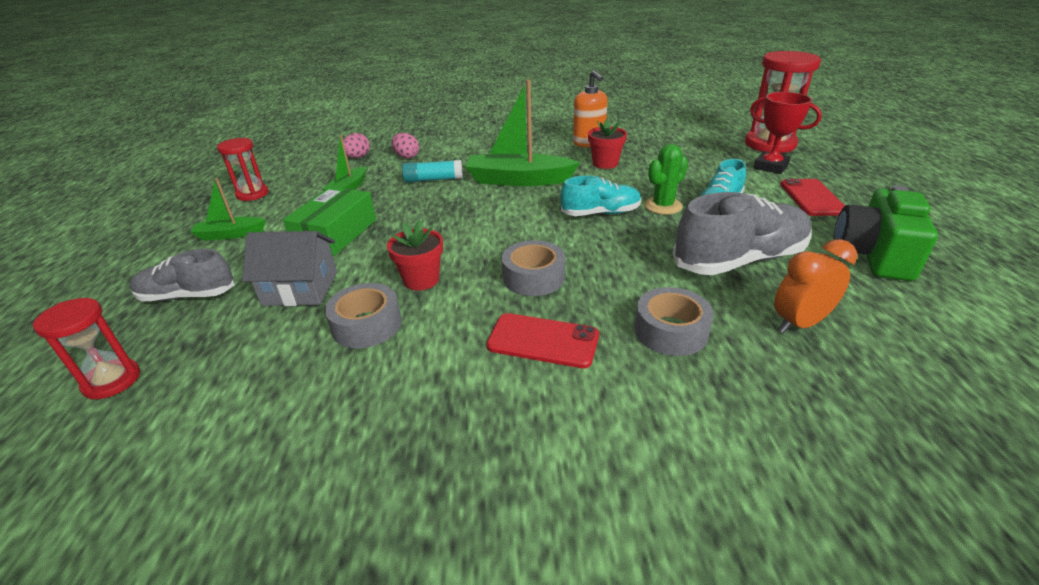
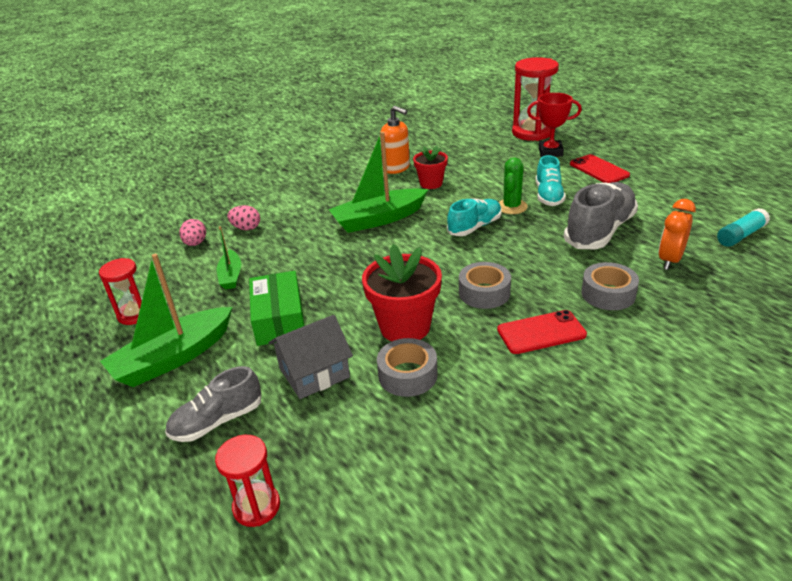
camera: 30 degrees left, 0 degrees up
(230, 234) = (173, 358): green boat -> green boat, size x1.86
(421, 280) = (405, 327): red flower pot -> red flower pot, size x1.63
(433, 179) = (302, 242): turquoise glue stick -> turquoise glue stick (741, 235)
(873, 255) = (667, 200): green camera -> none

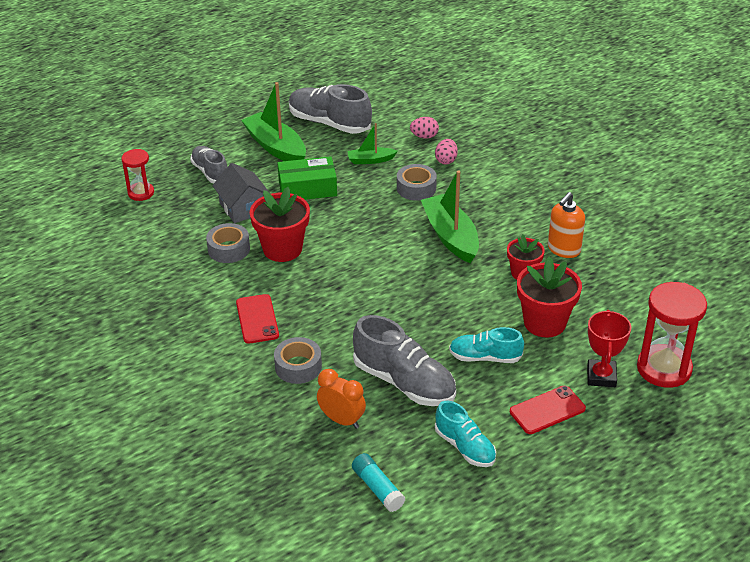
camera: 90 degrees right, 5 degrees up
(134, 314) = (329, 123): red hourglass -> grey shoe
(475, 227) = (426, 297): turquoise shoe -> turquoise shoe (465, 447)
(484, 293) = (317, 294): grey tape -> grey tape (416, 188)
(495, 173) = (544, 323): none -> red flower pot
(511, 207) = (463, 326): green cactus -> none

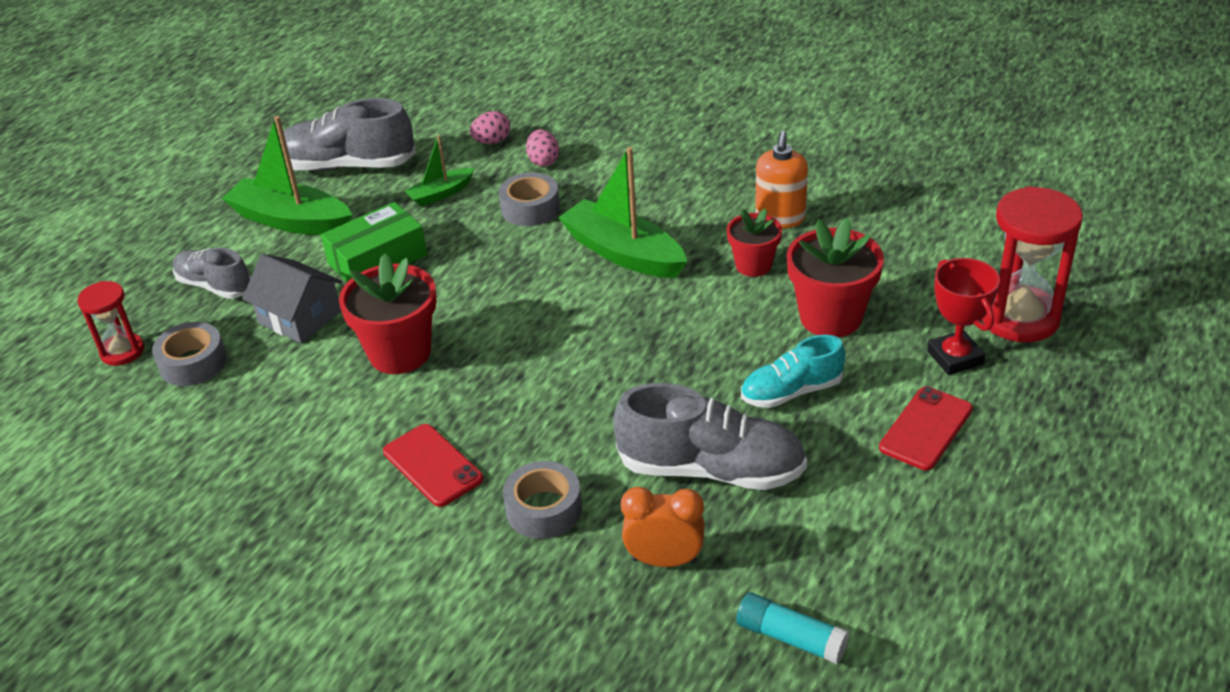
camera: 25 degrees left, 0 degrees up
(229, 249) = (318, 382): grey tape -> grey tape (193, 363)
(465, 447) = (862, 524): turquoise shoe -> none

